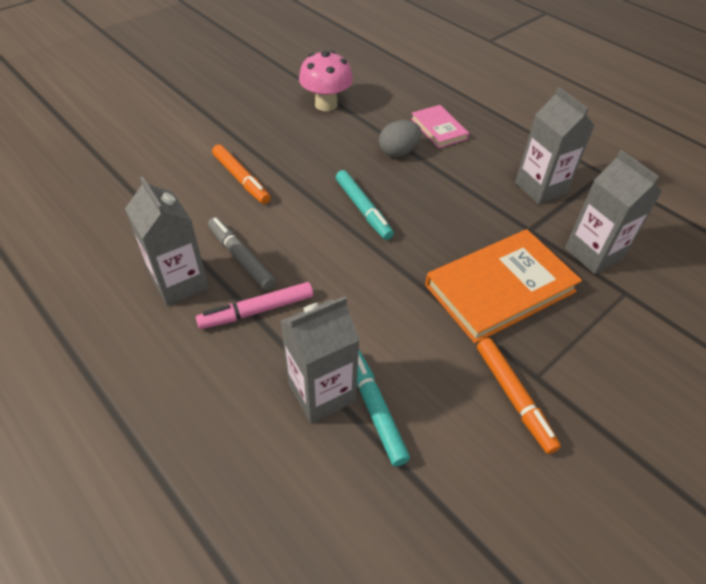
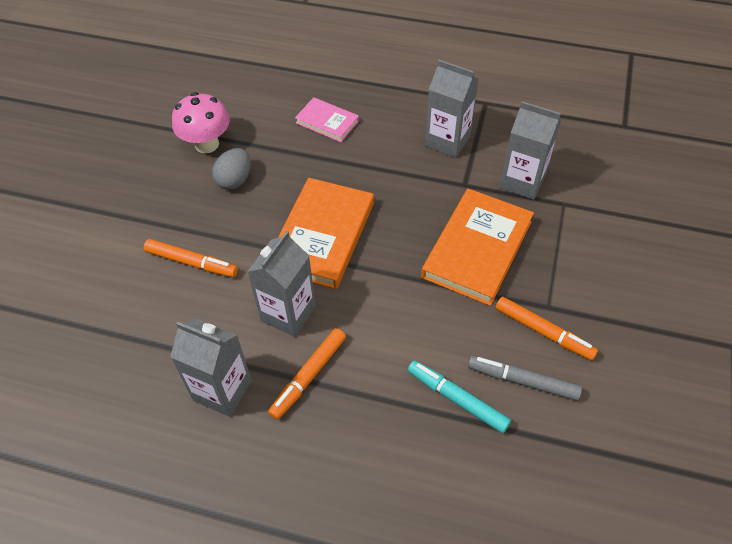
camera: 30 degrees left, 5 degrees up
(241, 258) = (256, 337): grey marker -> grey marker (522, 381)
(257, 311) = (308, 376): pink marker -> orange marker
(321, 392) = (411, 411): grey carton -> grey carton (288, 313)
(363, 209) = (322, 236): turquoise marker -> orange book
(398, 152) = (310, 163): grey egg -> grey egg (235, 180)

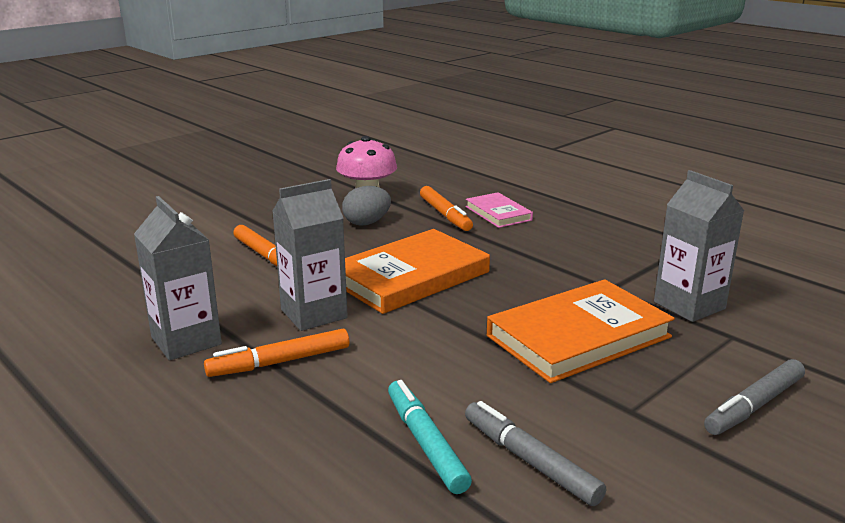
camera: 30 degrees right, 30 degrees down
(447, 141) = (620, 255): grey carton -> none
(543, 332) = (602, 429): orange marker -> orange marker (445, 215)
(608, 267) = (754, 406): none -> grey marker

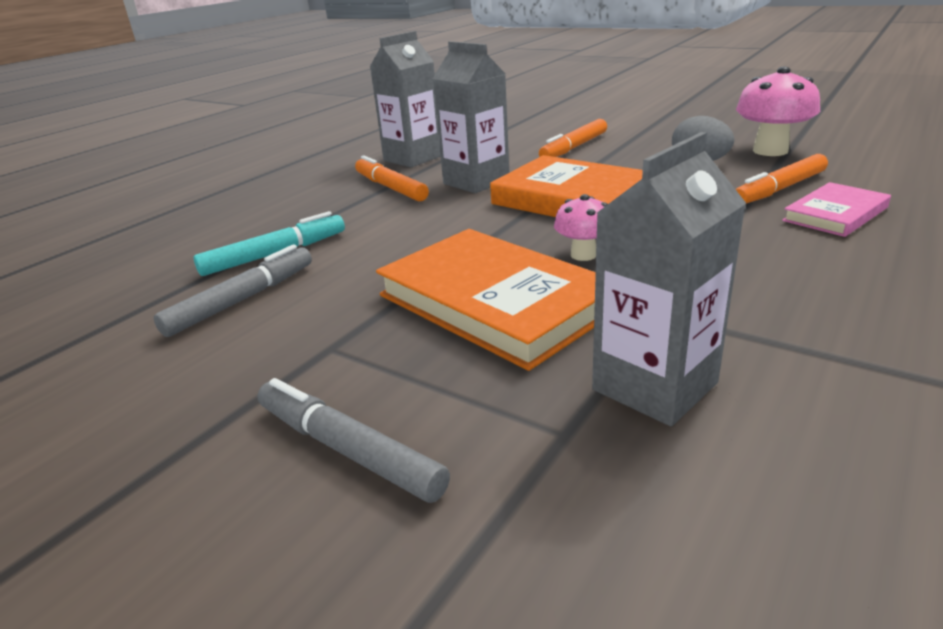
camera: 80 degrees right, 5 degrees up
(516, 294) = (583, 255): none -> pink mushroom

